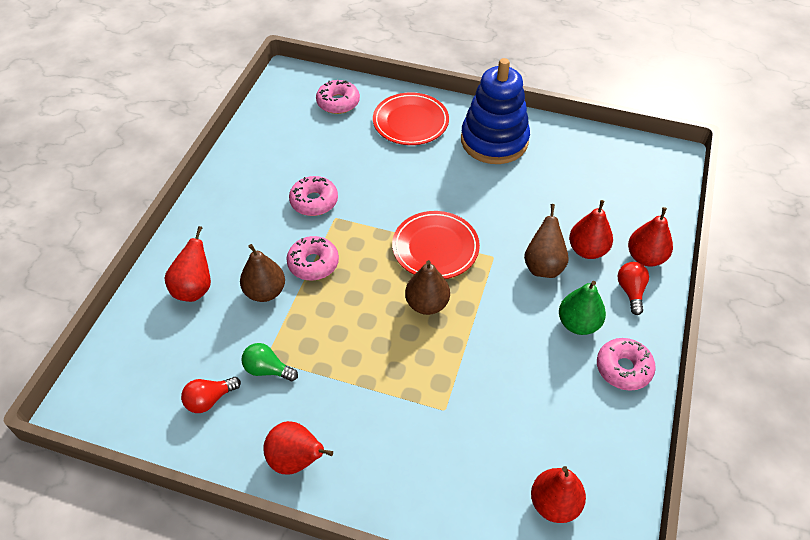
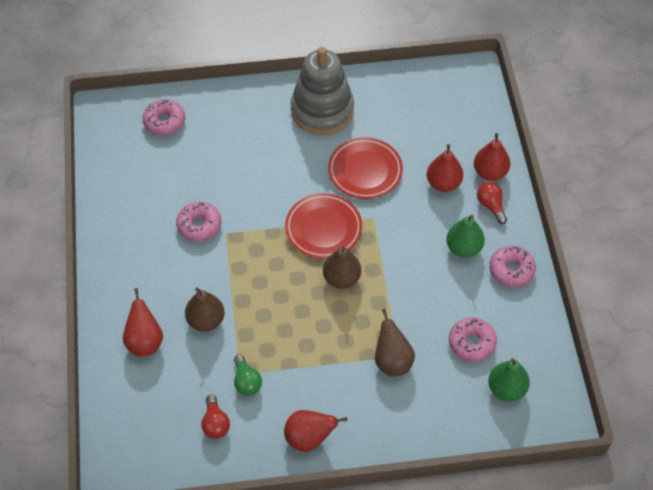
camera: 25 degrees left, 5 degrees up
(209, 400) = (215, 423): red light bulb -> red light bulb turned 45 degrees counterclockwise
(267, 369) = (246, 382): green light bulb -> green light bulb turned 105 degrees counterclockwise
(313, 263) = (231, 281): pink donut -> pink donut (471, 343)
(410, 122) = (240, 118): red plate -> red plate (365, 170)
(494, 141) = (322, 110): blue stacking toy -> grey stacking toy
(543, 266) = (416, 210): brown pear -> brown pear (392, 361)
(554, 503) = (506, 389): red pear -> green pear

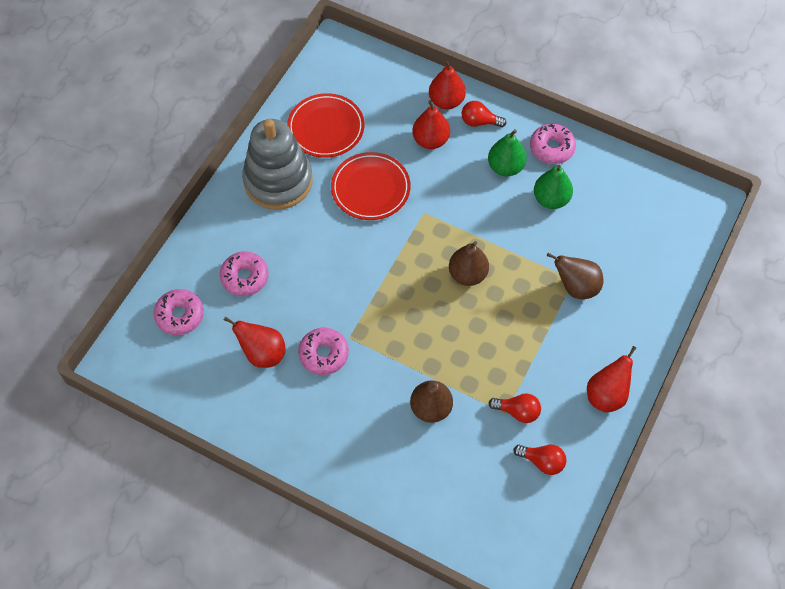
camera: 55 degrees left, 5 degrees up
(145, 341) = (415, 473): red pear -> red pear (263, 353)
(246, 382) = (517, 411): green light bulb -> red light bulb
(323, 228) = (405, 257): red plate -> red plate (326, 128)
(471, 343) = (599, 219): pink donut -> pink donut (245, 277)
(506, 389) = (657, 222): green pear -> green pear (551, 199)

